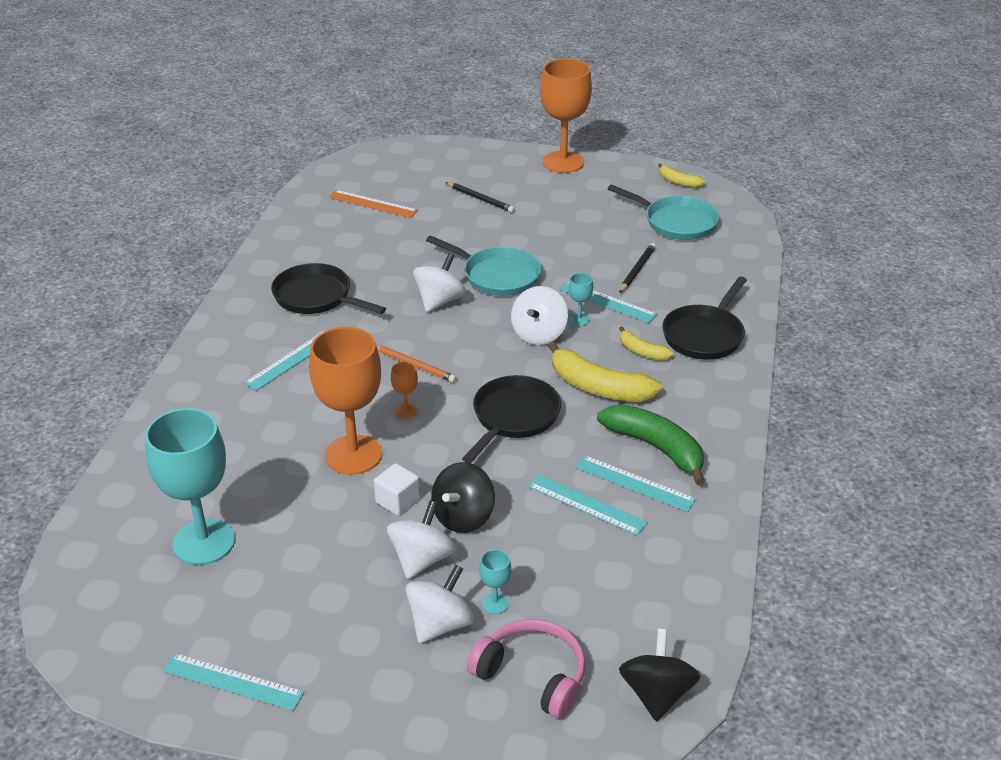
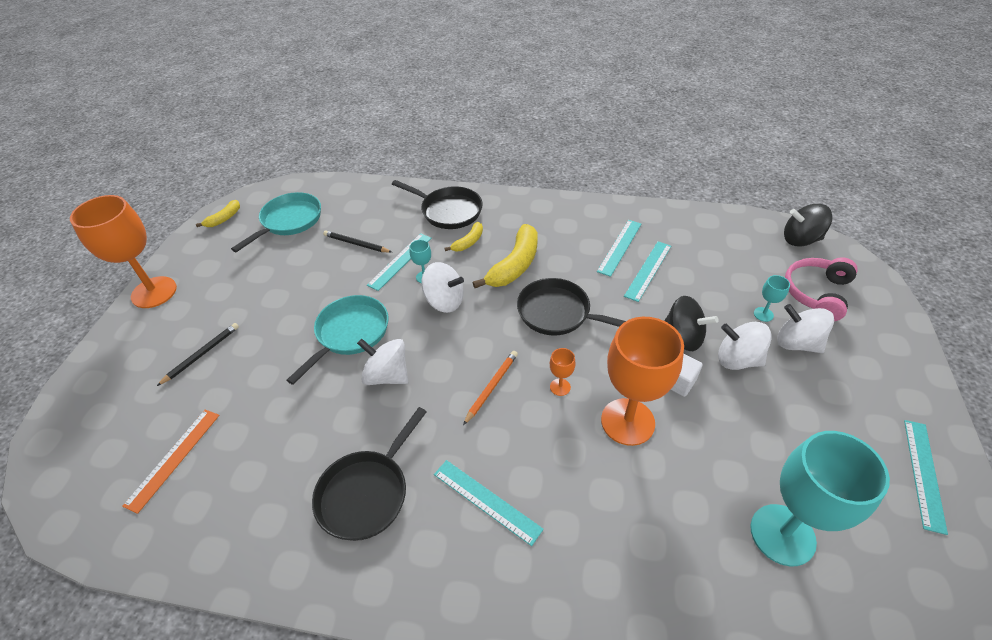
camera: 90 degrees left, 10 degrees up
(655, 448) = (580, 237): green banana -> none

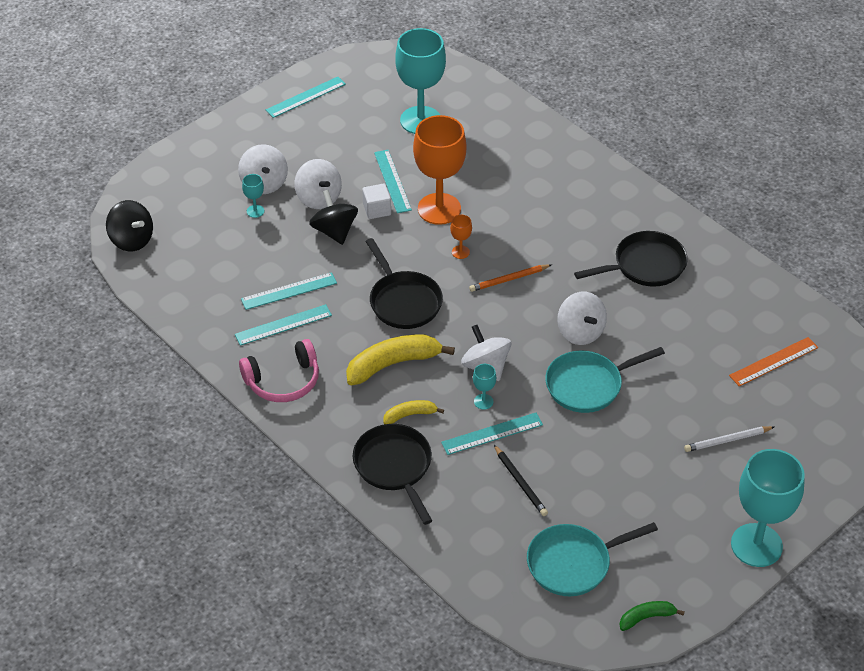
camera: 145 degrees left, 0 degrees up
(154, 292) = (756, 545): orange goblet -> turquoise goblet
(201, 354) = (727, 440): black pencil -> white pencil
(224, 218) = (646, 617): yellow banana -> green banana
(486, 501) = (571, 221): turquoise ruler -> turquoise ruler (392, 181)
(816, 293) = (194, 201): pink headphones -> pink headphones (283, 381)

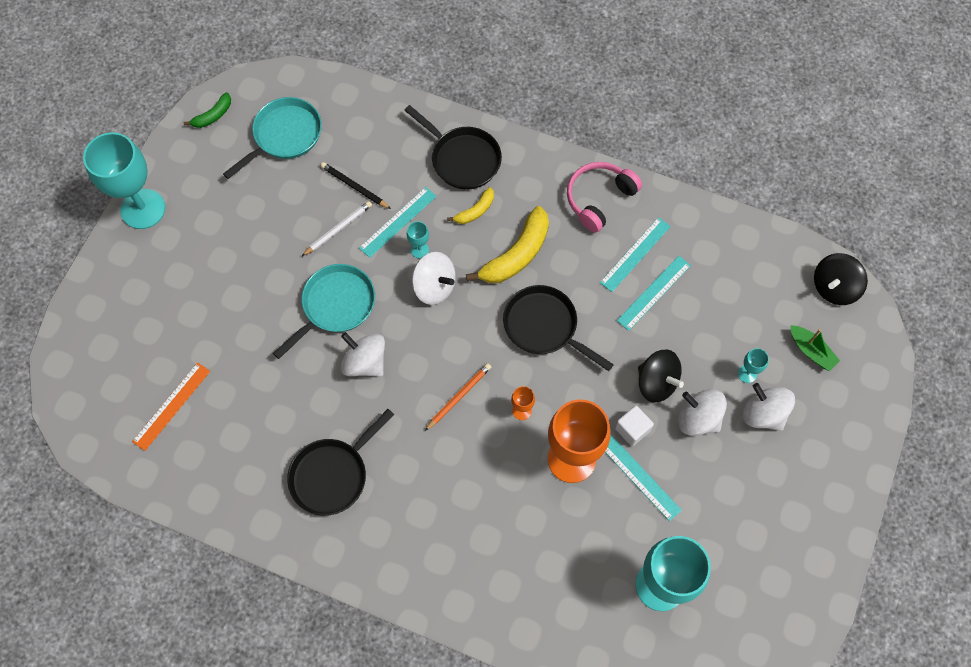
camera: 155 degrees right, 20 degrees up
(132, 240) = (834, 287): black spinning top -> black spinning top turned 60 degrees counterclockwise
(190, 207) = (811, 351): none -> green boat
(306, 97) = (805, 563): turquoise ruler -> none
(727, 440) = (193, 299): white pencil -> white pencil (338, 229)

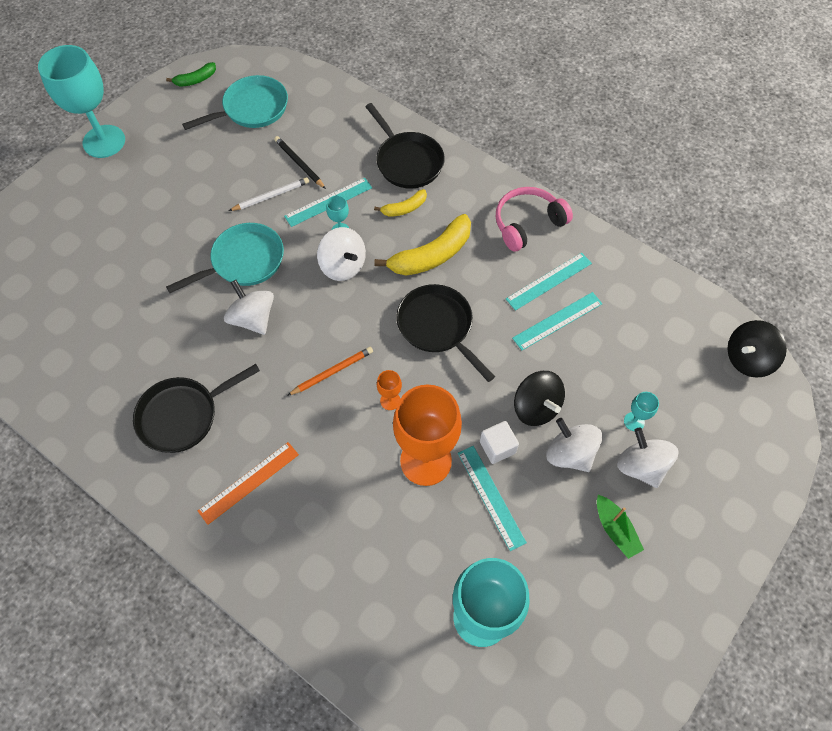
camera: 15 degrees right, 5 degrees down
(171, 406) = (58, 314): orange ruler -> orange ruler (249, 482)
(811, 351) = (708, 415): green boat -> green boat (615, 529)

